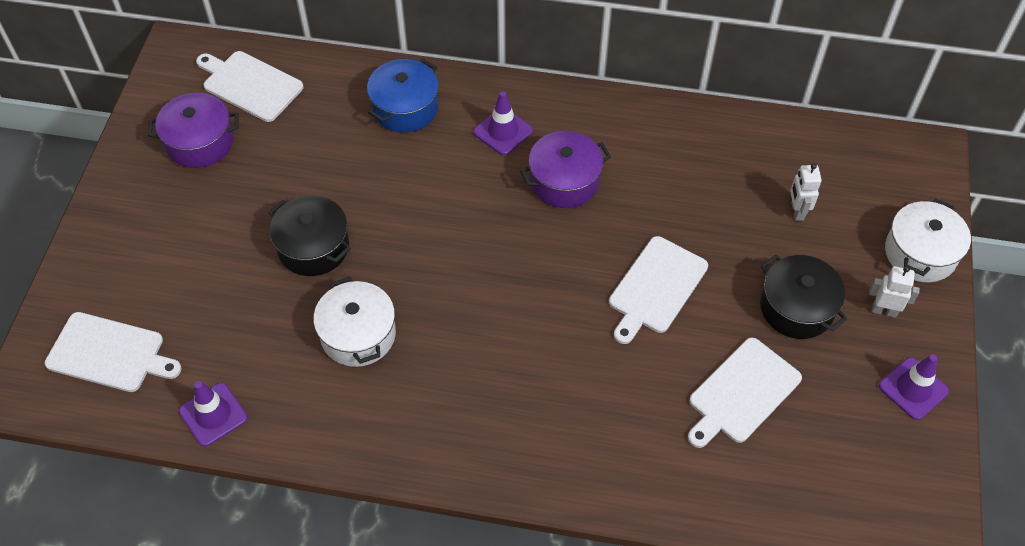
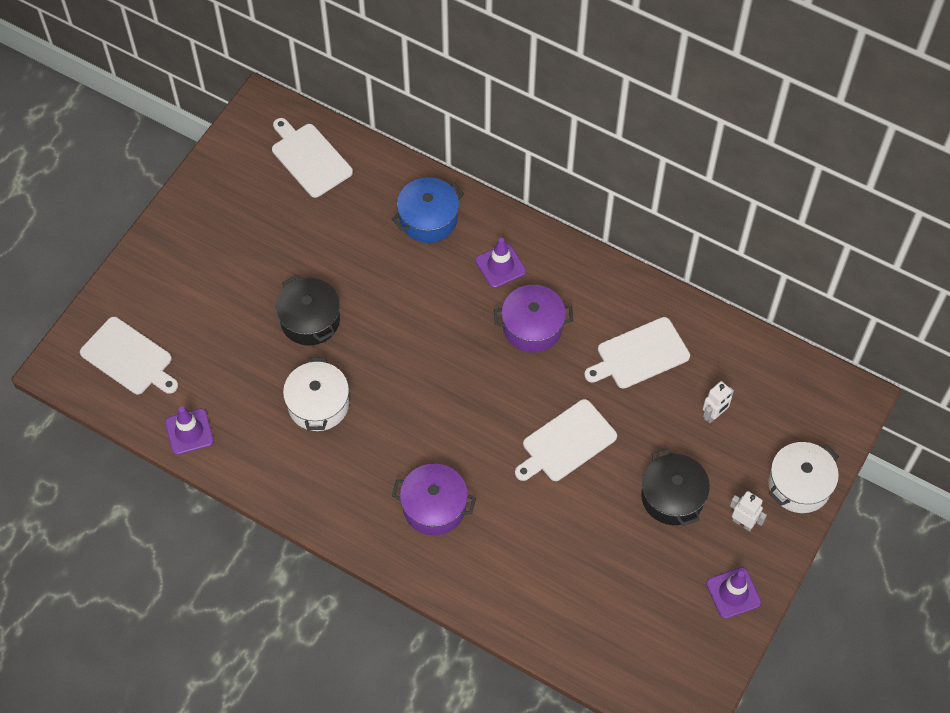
camera: 20 degrees right, 5 degrees up
(200, 142) = (252, 199): purple pot -> purple pot (434, 507)
(742, 393) = (595, 550): white cutting board -> white cutting board (640, 354)
(797, 211) = (713, 415): white robot -> white robot turned 150 degrees counterclockwise

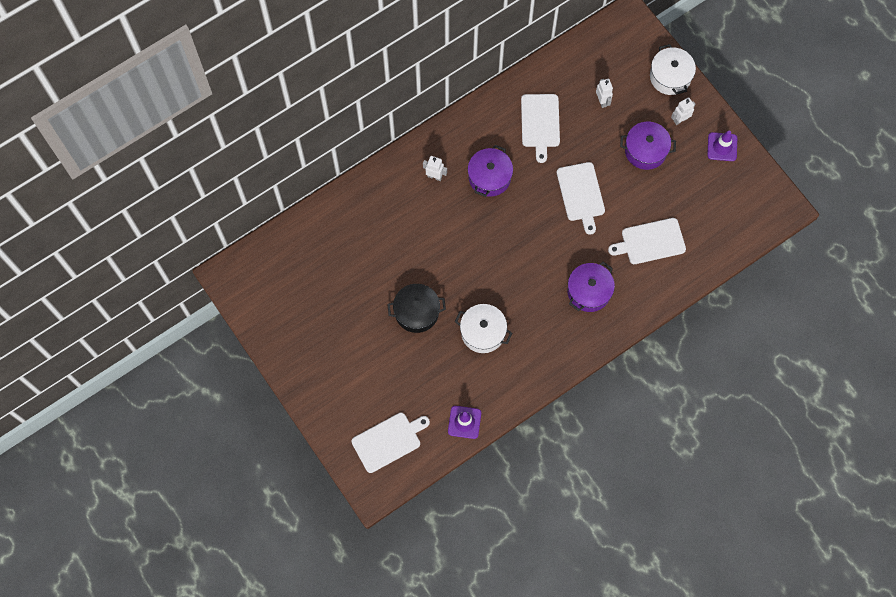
camera: 65 degrees left, 10 degrees up
(310, 158) = (287, 261): white cutting board -> white cutting board (650, 241)
(428, 219) = (376, 205): blue pot -> none
(500, 266) = (434, 176): purple traffic cone -> white robot
(672, 497) = (645, 150): black pot -> purple pot

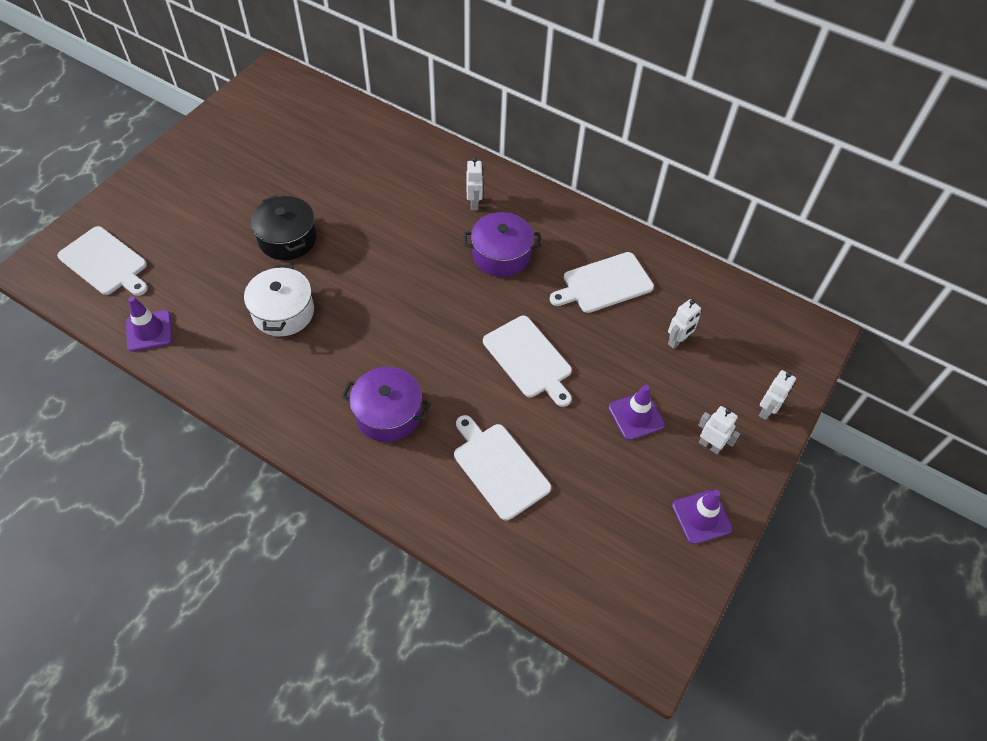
camera: 65 degrees right, 15 degrees down
(581, 194) = (529, 359): white cutting board -> white cutting board turned 90 degrees counterclockwise
(645, 150) = (636, 416): purple pot -> purple traffic cone
(670, 77) = (766, 411): white pot -> white robot

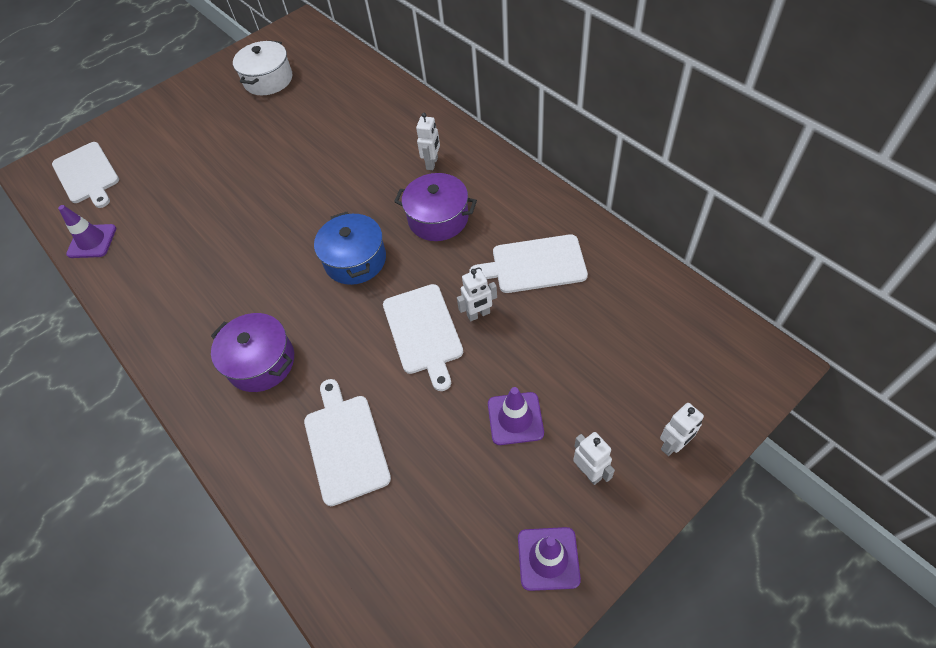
camera: 25 degrees right, 0 degrees up
(283, 312) = (211, 243): white pot -> white pot (268, 80)
(287, 239) = (245, 174): black pot -> none
(438, 305) = (355, 260): none -> blue pot
(677, 341) = (593, 342): white robot -> white robot (478, 314)

